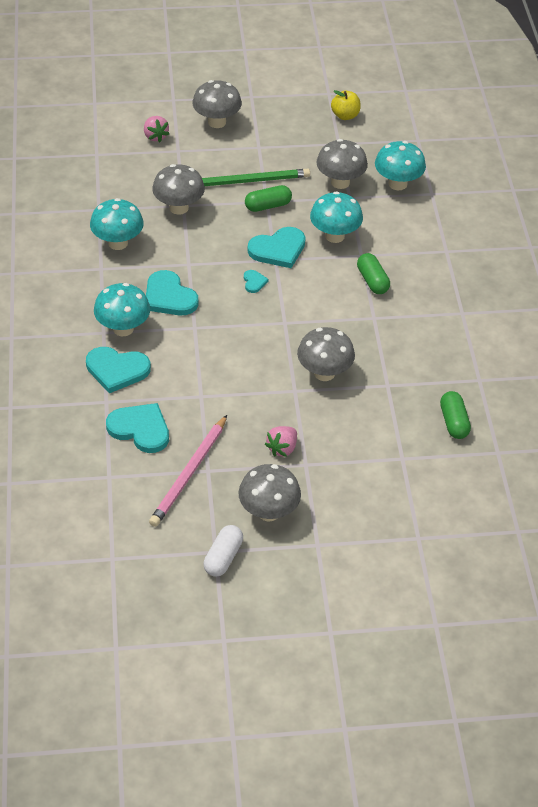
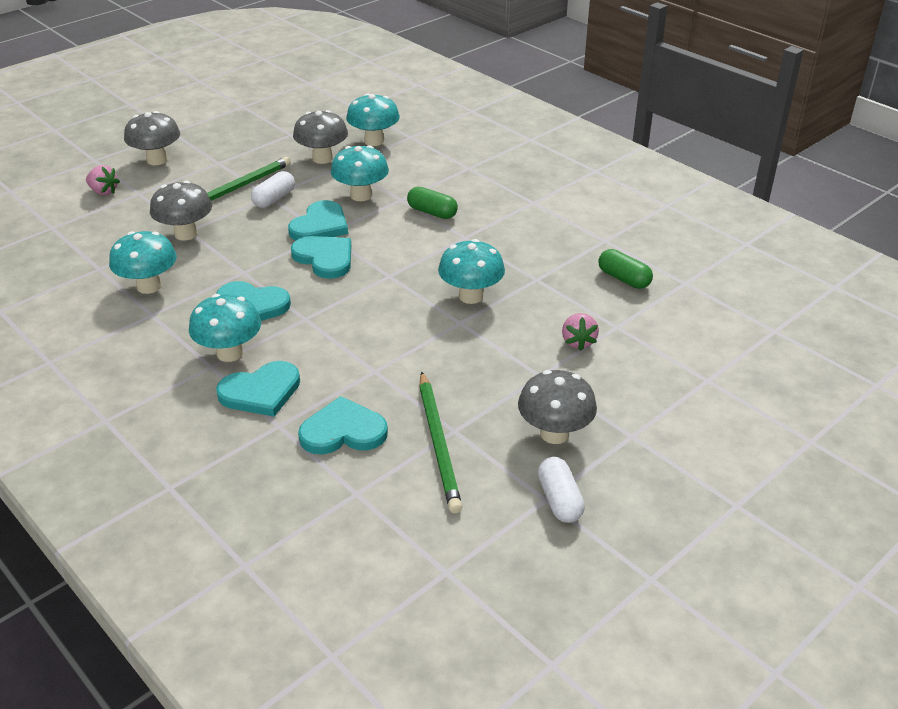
camera: 35 degrees left, 10 degrees down
(189, 473) = (438, 443): pink pencil -> green pencil
(254, 282) = (325, 258): turquoise heart -> turquoise heart, size x2.10
(268, 206) = (274, 199): green capsule -> white capsule
(282, 448) = (504, 374): pink strawberry -> pink strawberry (578, 342)
(324, 373) = (471, 296): grey mushroom -> turquoise mushroom
(345, 115) = (275, 115): yellow apple -> none

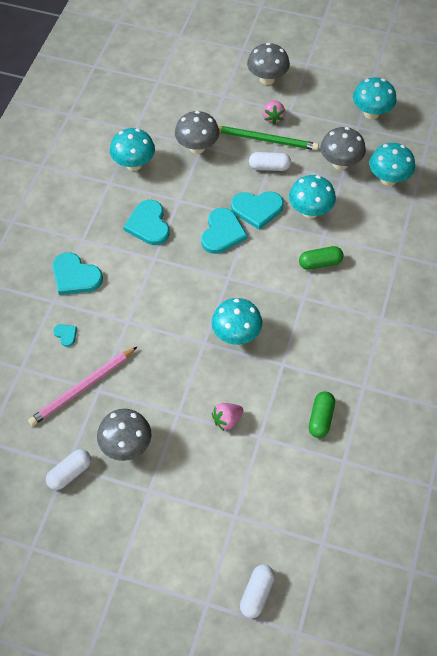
camera: 60 degrees right, 20 degrees up
(103, 192) = (212, 78): pink strawberry -> pink strawberry (273, 117)
(230, 353) = (99, 241): turquoise mushroom -> turquoise mushroom (371, 113)
(343, 431) = (66, 335): turquoise heart -> turquoise heart, size x0.48
(432, 212) = (320, 263): green capsule -> green capsule turned 75 degrees clockwise
(438, 443) = (82, 388): green pencil -> pink pencil
(815, 398) = (257, 594): none -> white capsule

